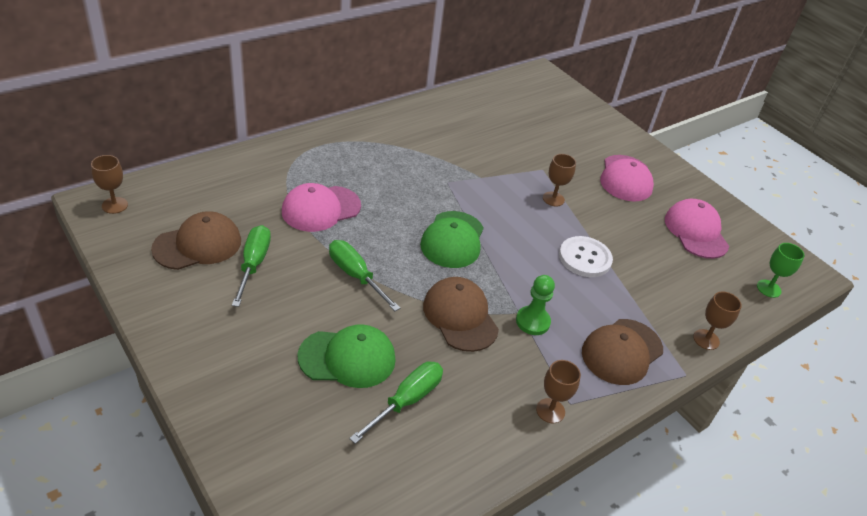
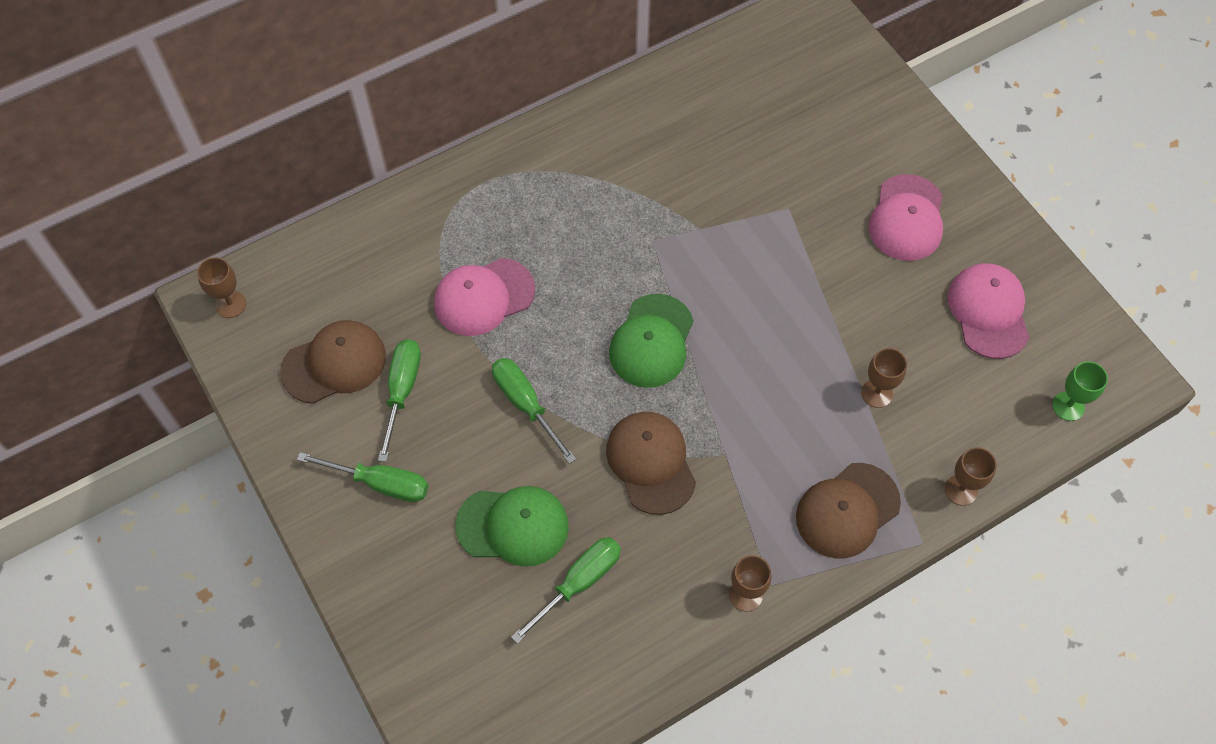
camera: 10 degrees right, 20 degrees up
(233, 326) = (381, 483): none -> green screwdriver
(532, 321) = (741, 468): green pawn -> none
(553, 199) = (796, 263): brown goblet -> brown goblet (877, 393)
(585, 258) = (824, 364): white button -> none

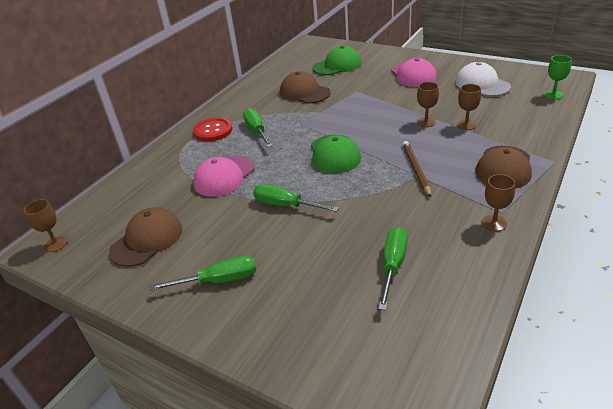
camera: 25 degrees left, 25 degrees down
(402, 390) = (202, 232): green screwdriver -> green screwdriver (256, 131)
(513, 526) = (326, 259): green cap -> green cap (337, 65)
(523, 181) = (213, 131): none -> red button
(651, 463) = (381, 196): brown cap -> brown cap (304, 92)
(732, 442) = (416, 170): none -> brown pencil
(961, 490) = (546, 137): brown goblet -> brown goblet (426, 122)
(988, 312) = (482, 84): pink cap -> white cap

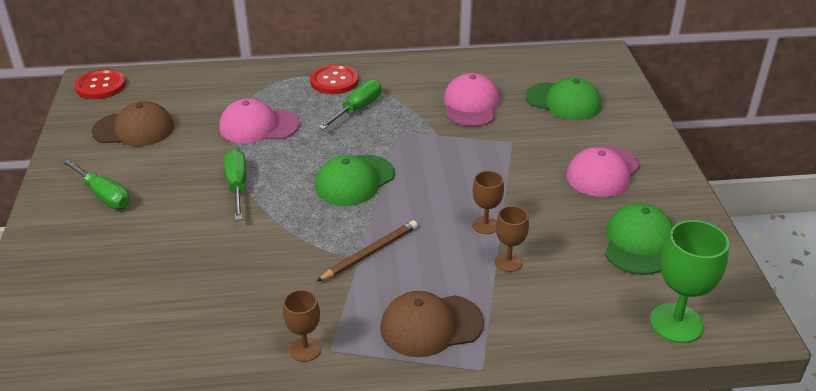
camera: 50 degrees right, 0 degrees up
(56, 244) = (101, 86): brown goblet -> red button
(304, 92) = (471, 105): brown cap -> pink cap
(393, 265) = (185, 295): green screwdriver -> none
(482, 84) = (638, 243): white cap -> green cap
(553, 95) = (676, 323): green goblet -> green goblet, size x1.71

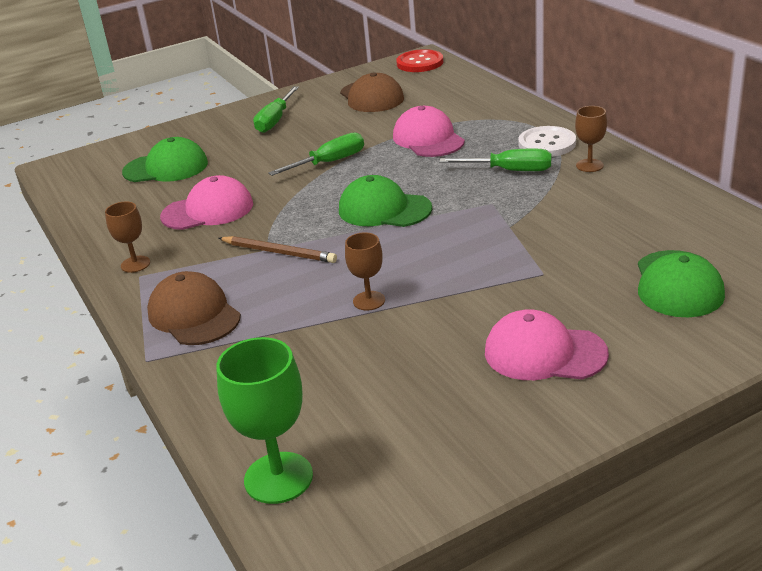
camera: 70 degrees right, 5 degrees down
(334, 81) = (547, 144): red button -> white button
(471, 105) = (593, 227): pink cap -> pink cap (208, 210)
(508, 262) = (316, 332): brown goblet -> brown goblet (589, 165)
(638, 243) = (415, 415): green cap -> green cap (166, 168)

